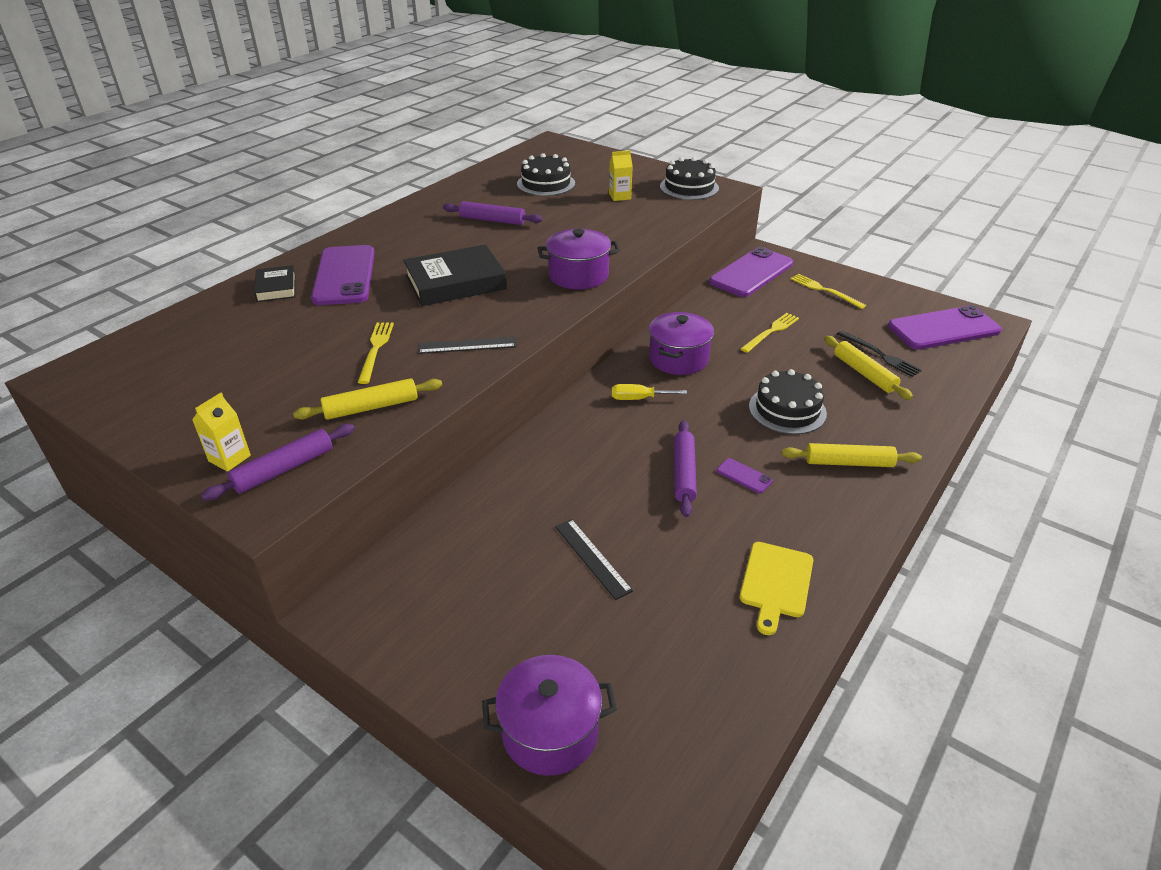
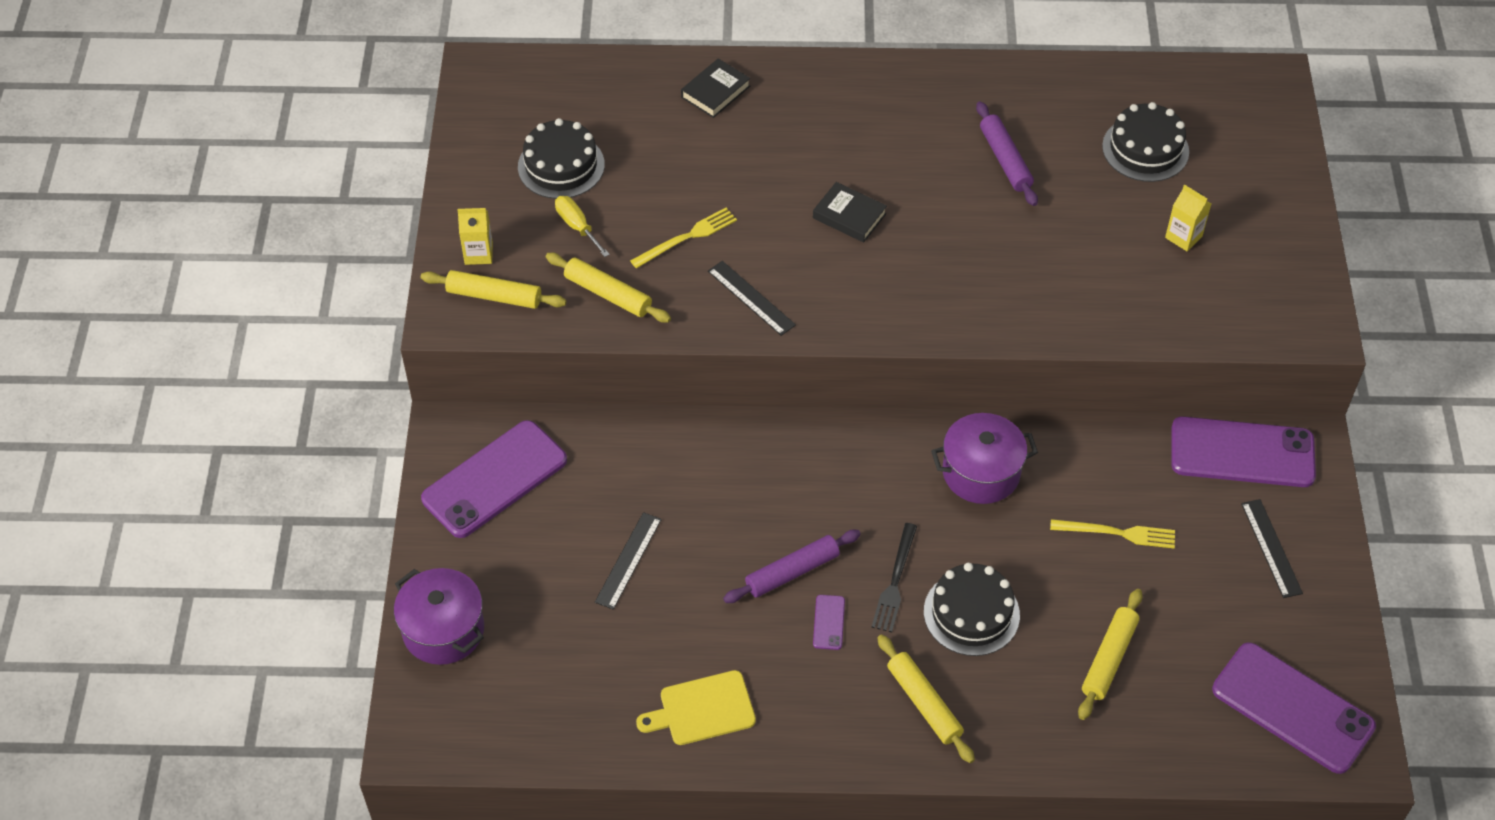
camera: 55 degrees right, 15 degrees up
(284, 469) = (494, 296): purple rolling pin -> yellow rolling pin
(344, 276) = (781, 124): purple phone -> purple phone (494, 479)
(455, 282) = (849, 216): black book -> black book, size x0.56
(578, 275) = (957, 306): purple pot -> none
(638, 398) = (878, 475): yellow screwdriver -> yellow screwdriver (577, 226)
(689, 187) = (1282, 290): black cake -> black cake (561, 166)
(824, 290) = (1271, 548): yellow fork -> black ruler
(880, 355) = (1165, 660): black fork -> black fork (895, 581)

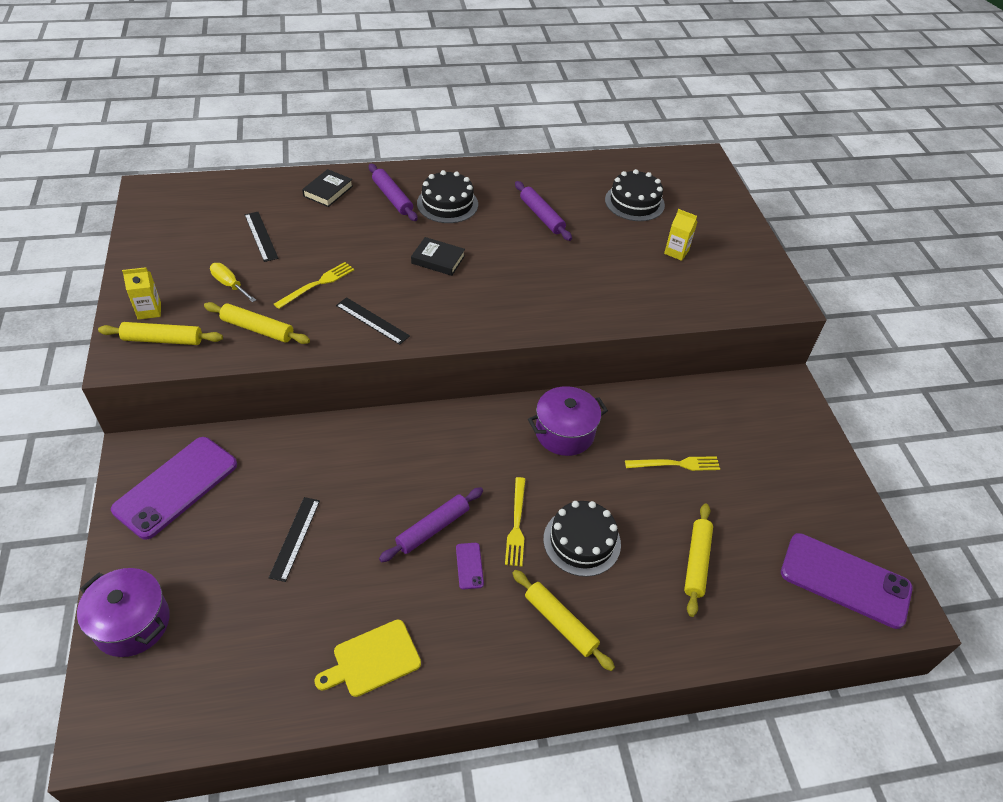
camera: 15 degrees left, 5 degrees down
(561, 166) = (214, 246): black cake -> black cake (447, 204)
(802, 110) = (392, 197): none -> purple rolling pin
(895, 581) = (516, 524): black fork -> yellow fork
(1242, 453) = (746, 396): purple phone -> none
(1271, 548) = (788, 460): black ruler -> black ruler (261, 236)

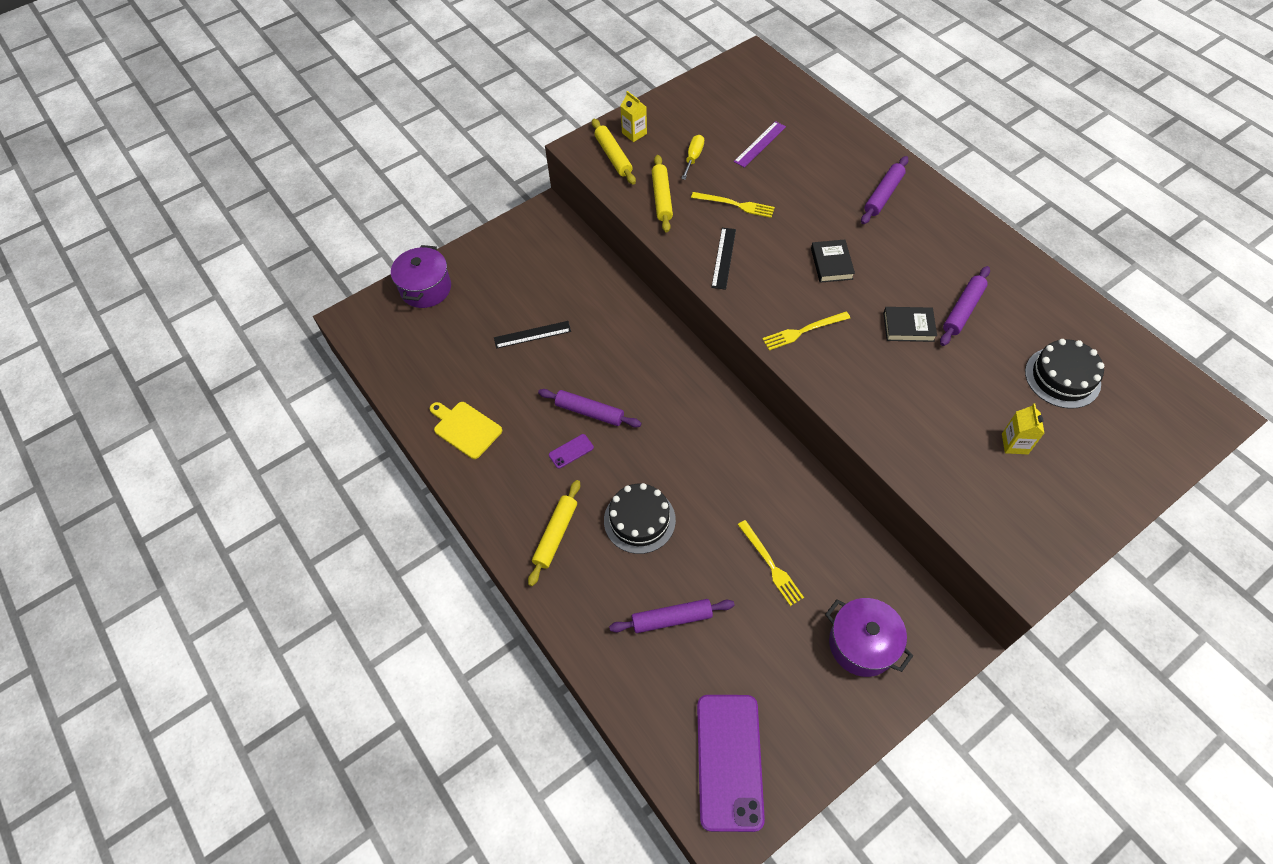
camera: 70 degrees right, 10 degrees up
(176, 487) = (533, 248): purple phone -> none
(261, 236) = (760, 144): black ruler -> purple ruler
(328, 191) = (851, 152): black book -> black book (908, 327)
(447, 204) = (912, 235): black cake -> none
(516, 524) = (627, 466): yellow fork -> yellow fork (803, 331)
(564, 433) = (745, 461): purple pot -> purple pot (862, 644)
(697, 562) = (672, 619): yellow rolling pin -> purple rolling pin

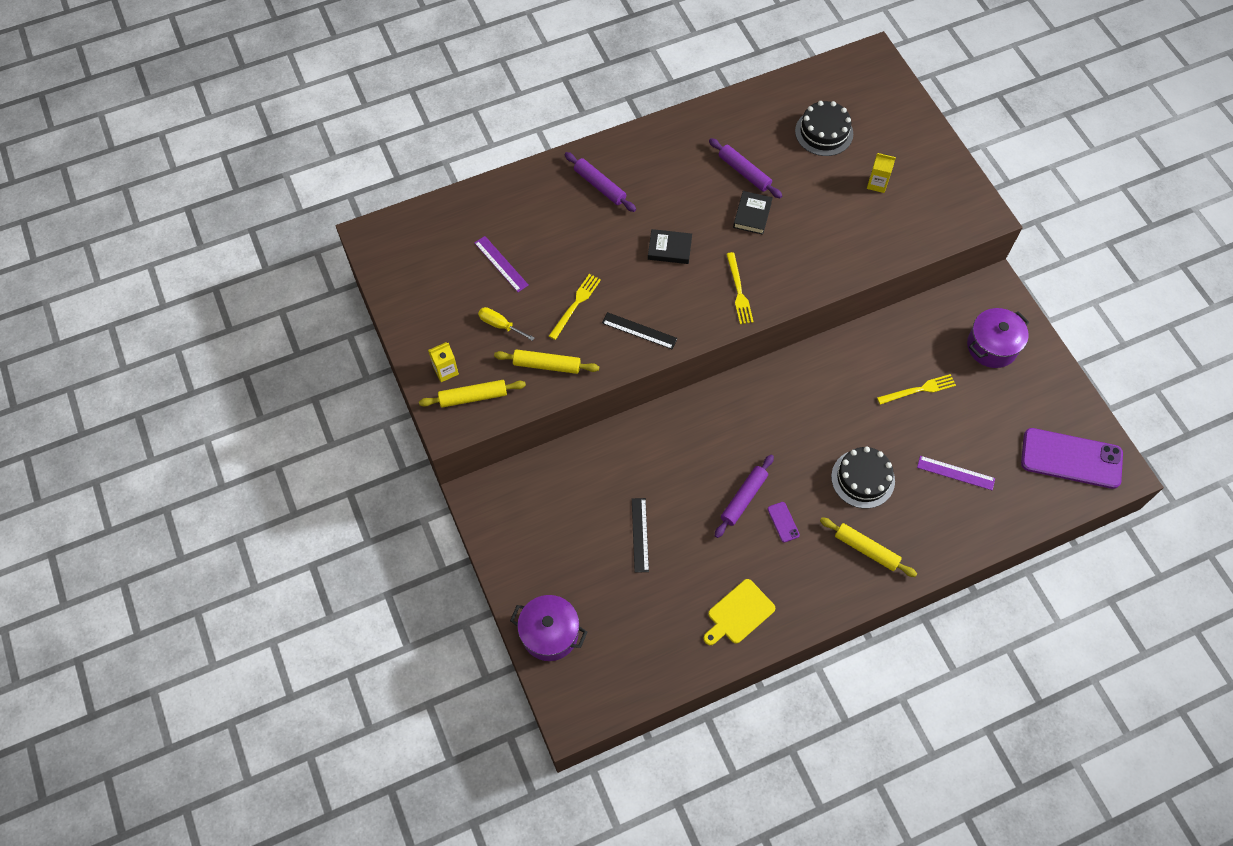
camera: 80 degrees left, 5 degrees up
(672, 619) = (955, 473): purple rolling pin -> purple ruler

